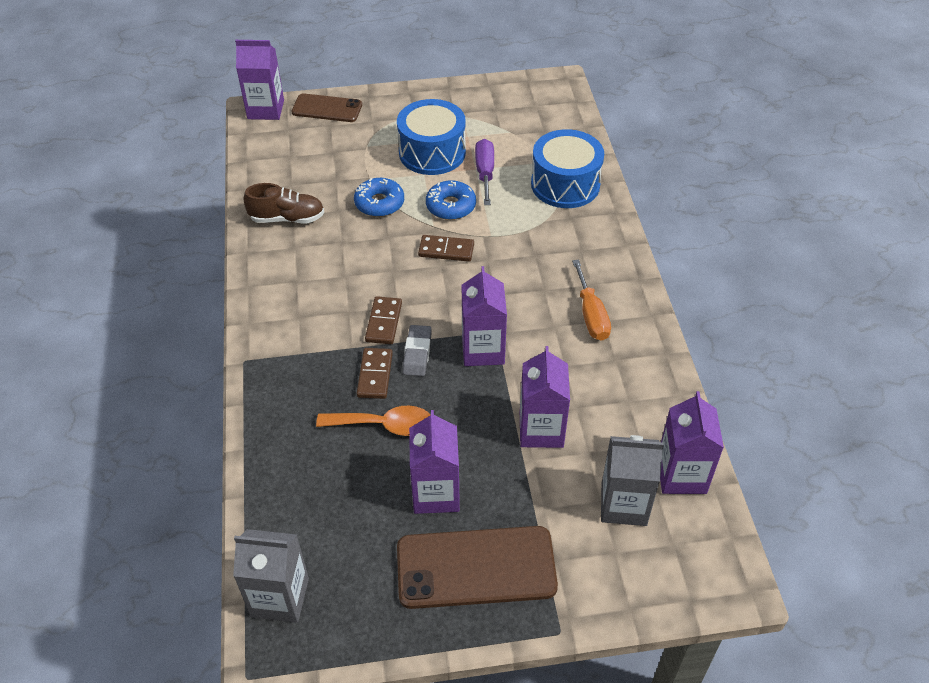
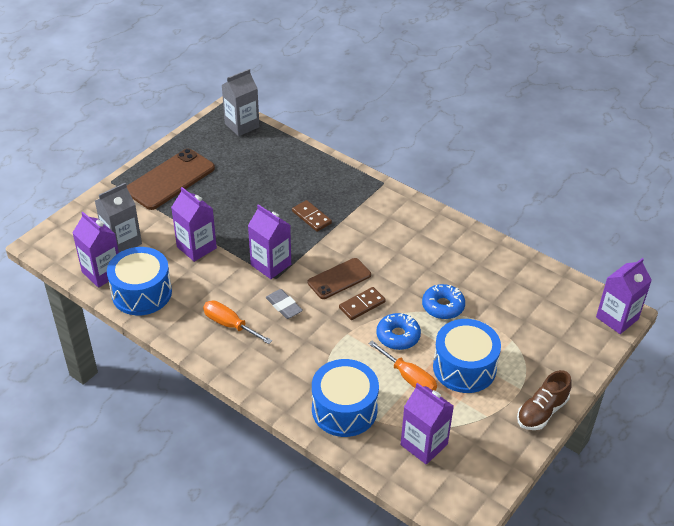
camera: 135 degrees right, 5 degrees down
(287, 218) = (479, 259): brown shoe -> brown shoe (542, 411)
(327, 108) = (583, 349): brown phone -> brown phone (339, 279)
(383, 322) = (342, 243): brown domino -> none
(384, 425) = (278, 201): orange spoon -> none
(417, 353) = (303, 240): grey eraser -> grey eraser (284, 306)
(436, 493) = (219, 192): purple carton -> purple carton (424, 444)
(485, 173) = (409, 378): purple screwdriver -> orange screwdriver
(654, 414) = (142, 293): none -> blue drum

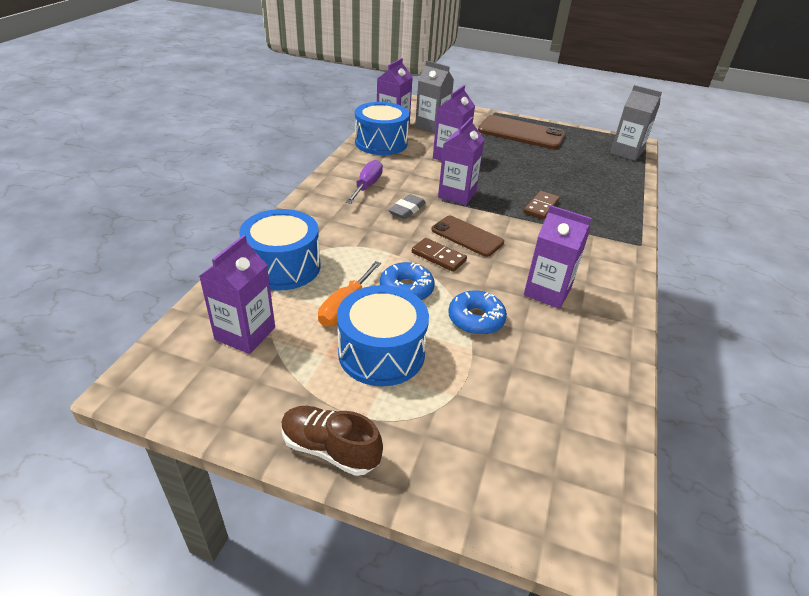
camera: 70 degrees right, 5 degrees down
(230, 325) = (367, 186): orange screwdriver -> purple screwdriver
(617, 318) = (583, 539): purple carton -> purple carton (547, 292)

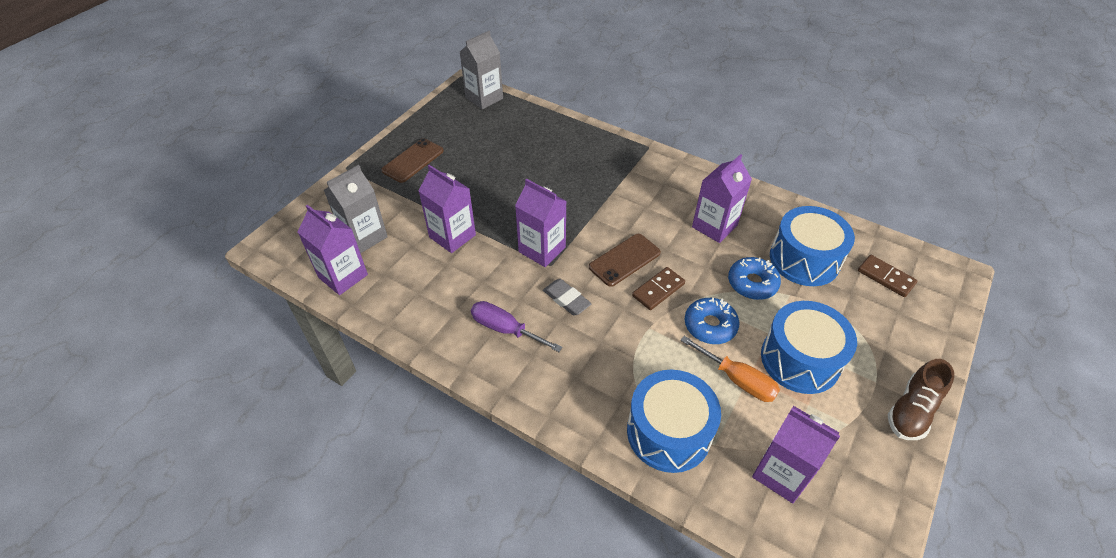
camera: 75 degrees left, 10 degrees up
(381, 143) = (393, 297): blue drum -> blue drum (804, 259)
(521, 133) = (413, 161): brown phone -> brown phone, size x0.63
(541, 207) = (578, 191): brown domino -> brown domino (885, 277)

